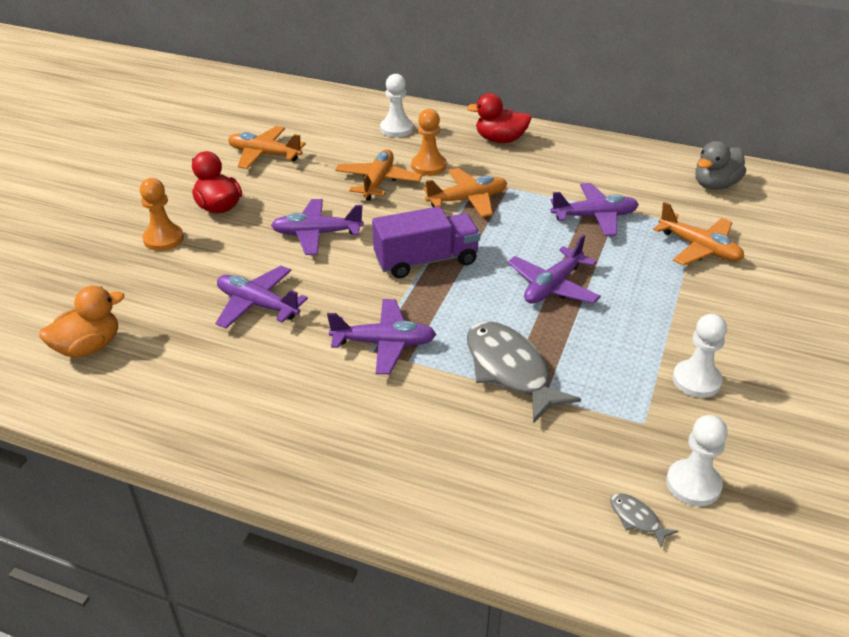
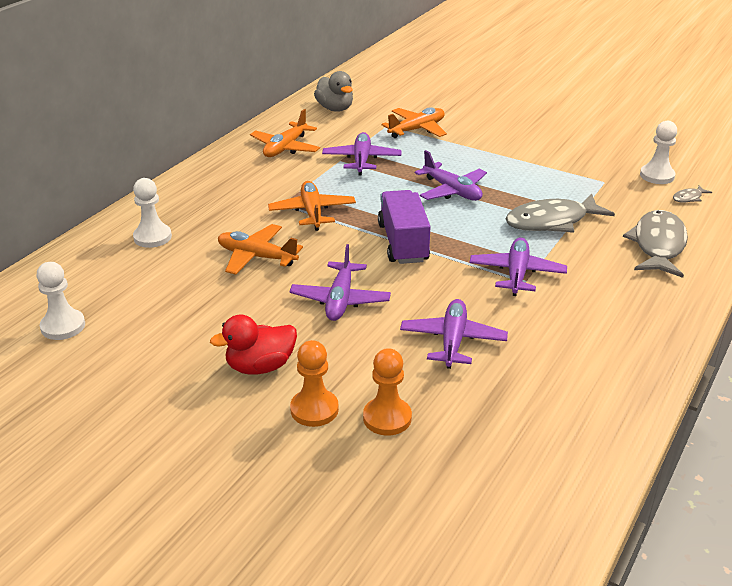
camera: 80 degrees left, 5 degrees down
(88, 347) = (509, 460): orange duck -> none
(257, 305) = (453, 341): purple plane -> purple plane turned 150 degrees clockwise
(264, 155) = (156, 329): orange plane -> orange plane (285, 148)
(428, 166) = (241, 226): orange pawn -> orange pawn (387, 418)
(481, 472) = (658, 245): none -> grey fish
(500, 140) = (212, 184): red duck -> none
(696, 380) = (563, 157): white pawn -> white pawn (63, 326)

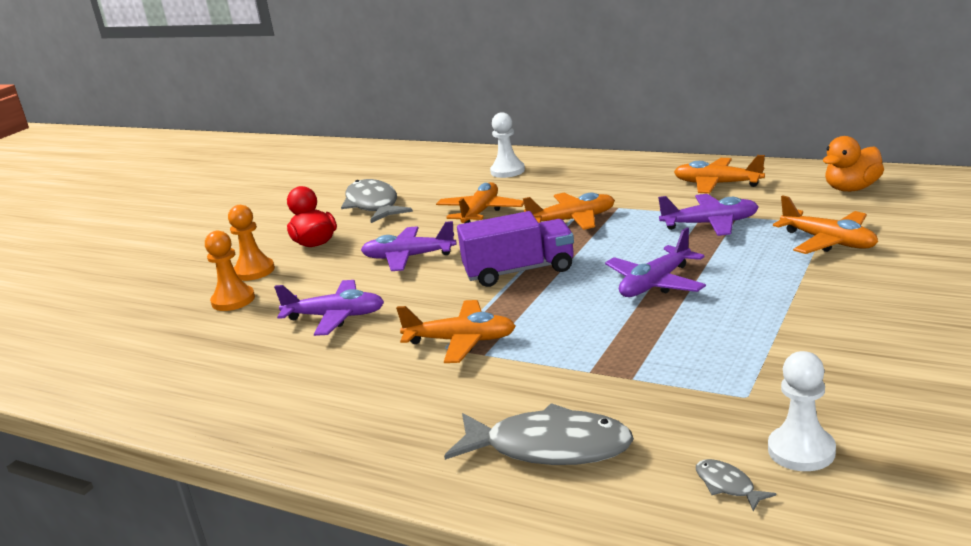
camera: 90 degrees right, 10 degrees down
(63, 326) = (377, 174): white pawn -> none
(335, 108) = (851, 188): grey duck -> orange duck
(517, 274) = (461, 341): purple plane -> orange plane
(551, 221) = (596, 357): grey fish -> grey fish (373, 205)

